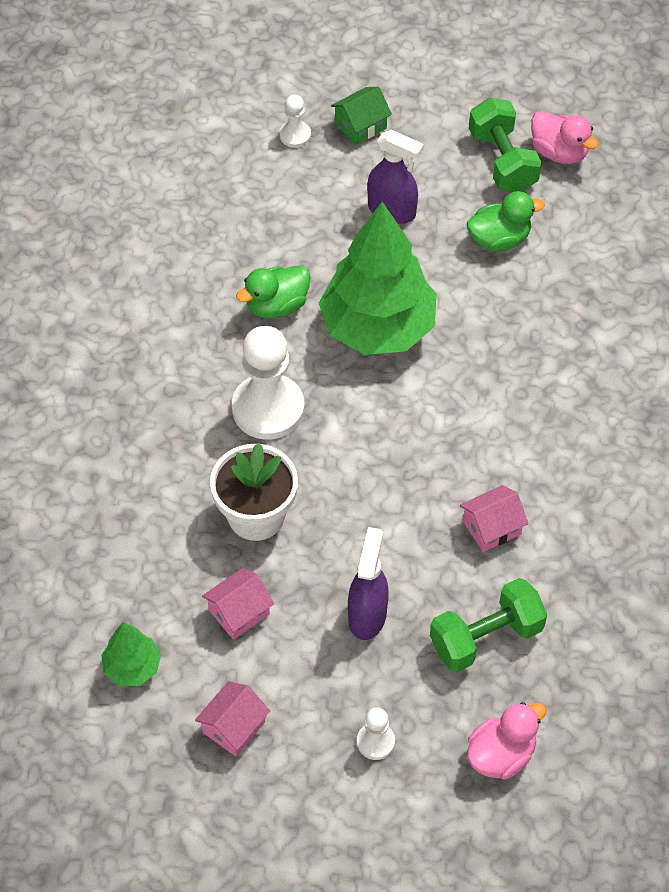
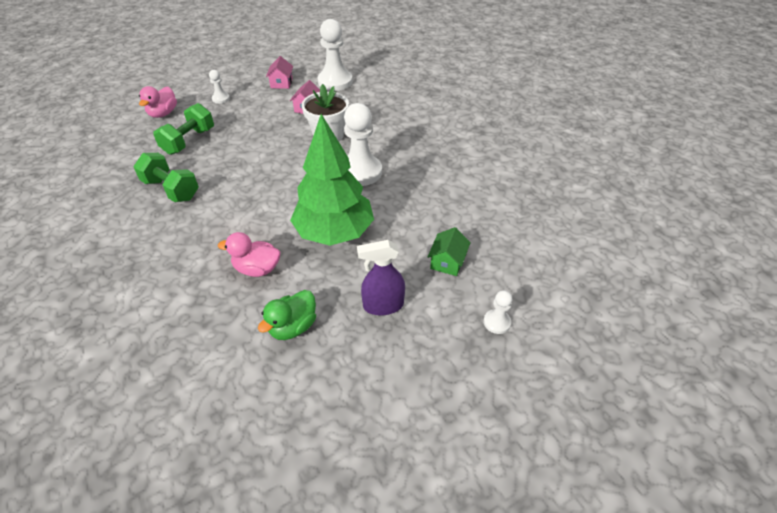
camera: 145 degrees right, 10 degrees down
(132, 667) = (335, 81): green tree -> white pawn
(277, 305) = (401, 216): green duck -> none
(360, 126) = (461, 358): green house -> green house (447, 262)
(367, 615) = (250, 127): purple spray bottle -> none
(491, 528) = (207, 177): pink house -> none
(502, 161) = (330, 394): green dumbbell -> green dumbbell (171, 189)
(559, 152) = (286, 433): pink duck -> pink duck (257, 269)

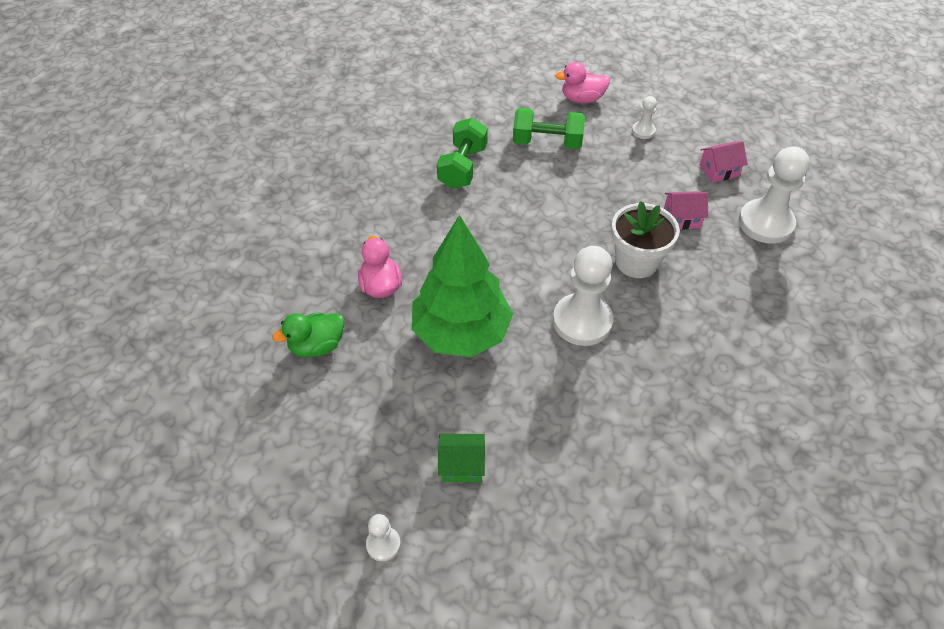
camera: 70 degrees right, 5 degrees up
(293, 327) = (317, 346): green duck -> green duck turned 45 degrees counterclockwise
(383, 305) = (370, 417): purple spray bottle -> none

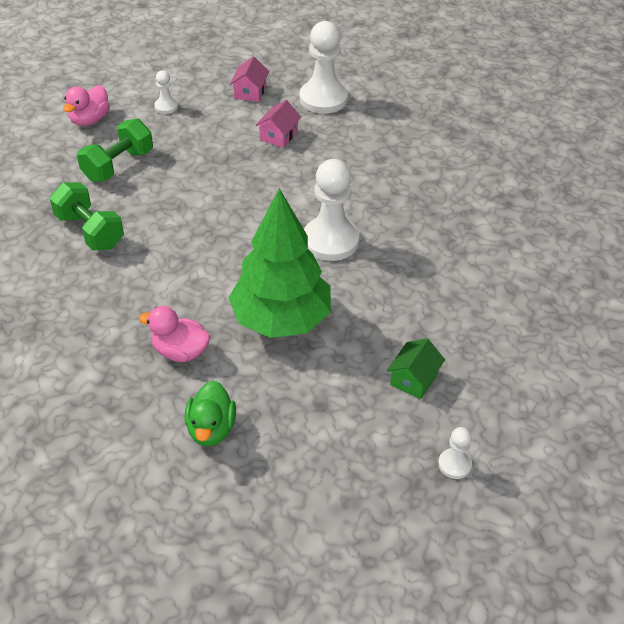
camera: 60 degrees left, 5 degrees down
(636, 262) = (299, 181): white flower pot -> none

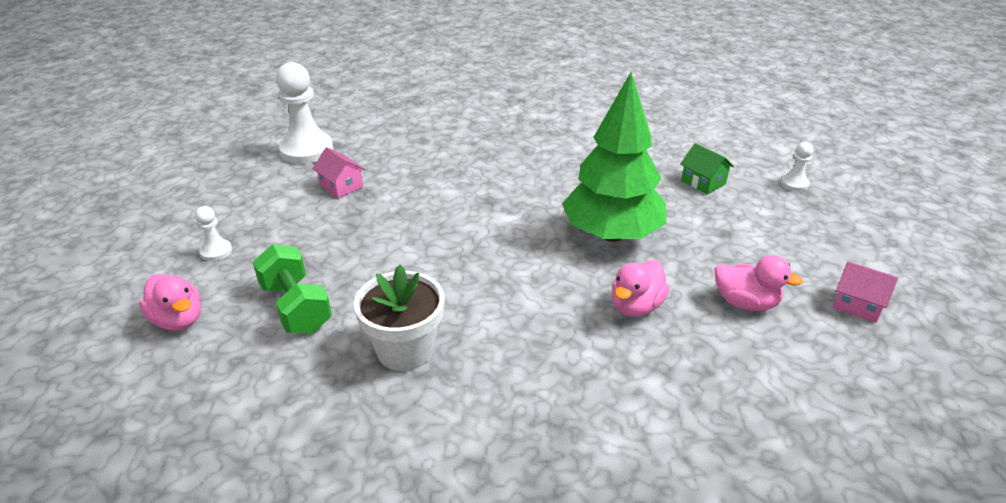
camera: 70 degrees left, 10 degrees down
(90, 231) = (405, 350): green dumbbell -> white flower pot
(211, 429) = (745, 303): green duck -> pink duck
(250, 92) = (250, 189): pink house -> pink house (857, 304)
(330, 241) = (518, 187): white pawn -> none

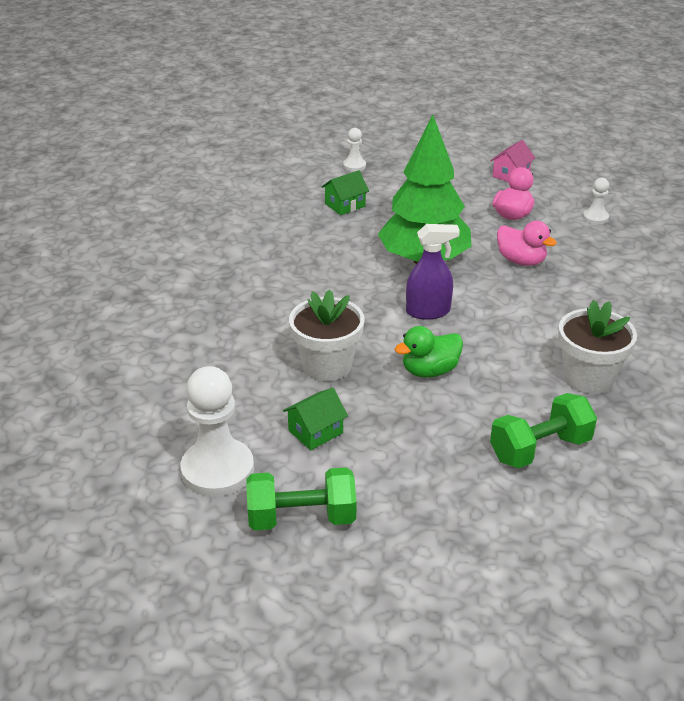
camera: 85 degrees left, 0 degrees up
(178, 320) = (568, 536): pink duck -> none
(216, 251) = (447, 525): white pawn -> white pawn (595, 217)
(247, 186) = (301, 518): none -> green dumbbell
(341, 186) = (315, 431): pink house -> green house
(419, 240) = (429, 371): none -> green duck
(426, 186) = (327, 365): none -> white flower pot
(516, 238) = (428, 311): none -> purple spray bottle

